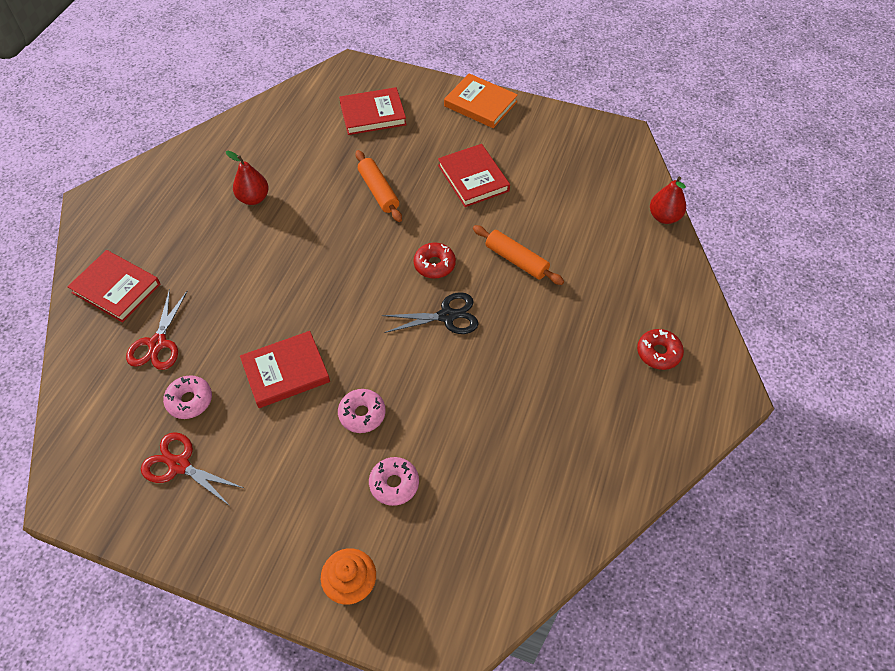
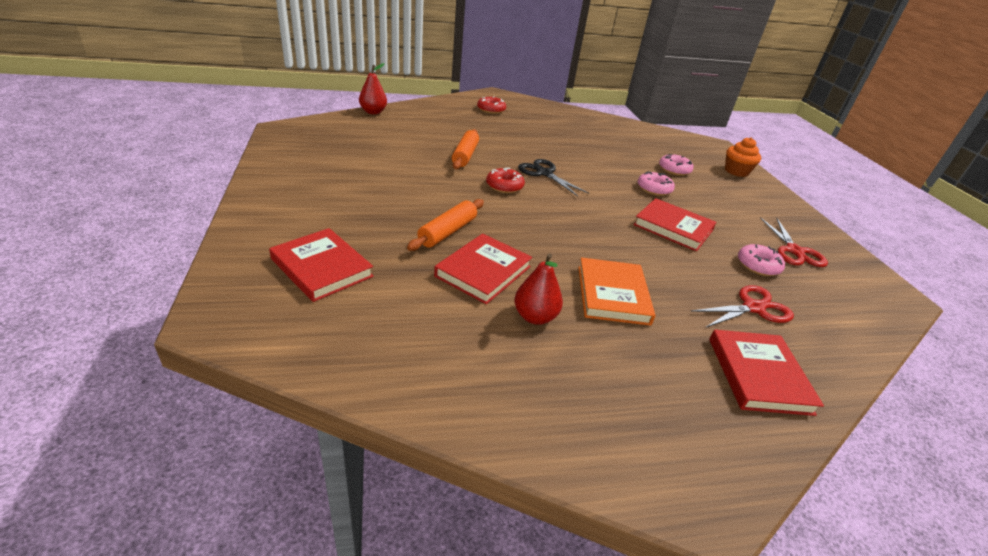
camera: 125 degrees left, 20 degrees down
(473, 178) = (388, 185): red book -> red book (483, 271)
(480, 104) = (266, 199): orange book -> orange book (612, 294)

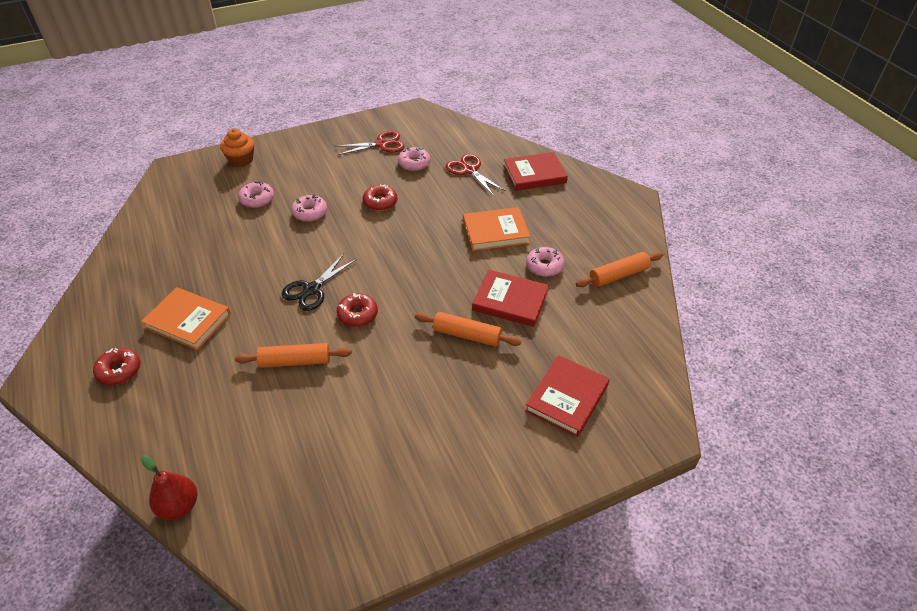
camera: 100 degrees left, 10 degrees up
(491, 388) = (618, 275): none -> orange rolling pin
(527, 130) = (188, 321): none -> orange book
(535, 317) = (544, 266): red pear -> pink donut
(673, 228) = (380, 202): red book -> red donut

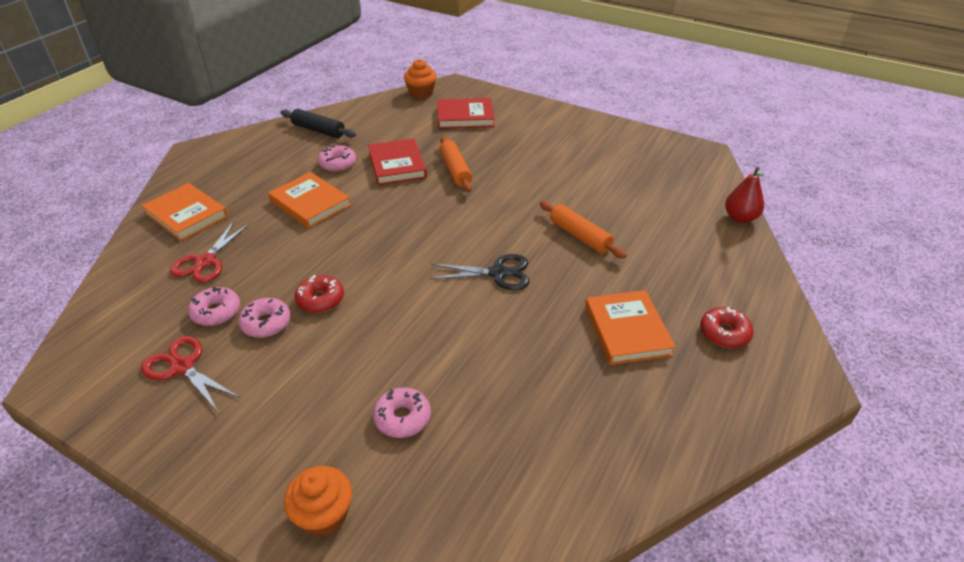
camera: 125 degrees left, 5 degrees down
(310, 213) = (387, 347): pink donut -> pink donut (266, 323)
(357, 314) = (495, 230): red donut -> none
(534, 174) = (186, 215): red book -> orange book
(618, 275) = (318, 130): orange rolling pin -> black rolling pin
(655, 388) = (421, 93): none -> orange cupcake

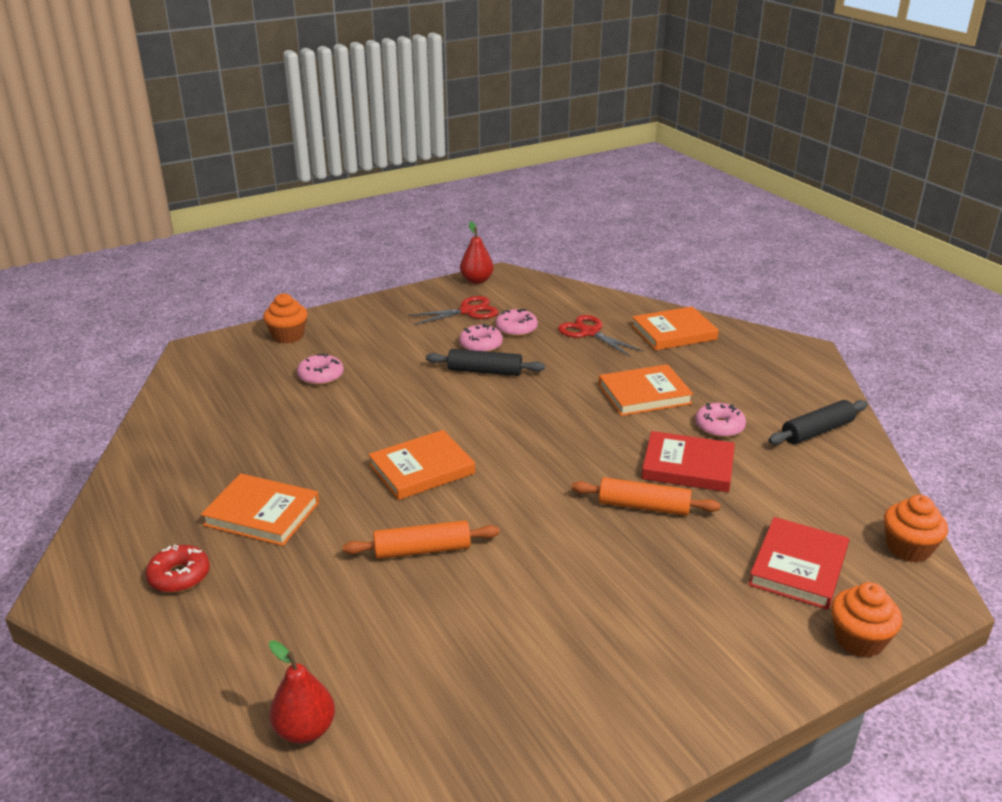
camera: 120 degrees right, 10 degrees down
(81, 397) = (476, 280): none -> red pear
(320, 299) = (484, 371): red donut -> black rolling pin
(498, 273) = (422, 469): black scissors -> orange book
(503, 97) = (859, 640): none -> orange cupcake

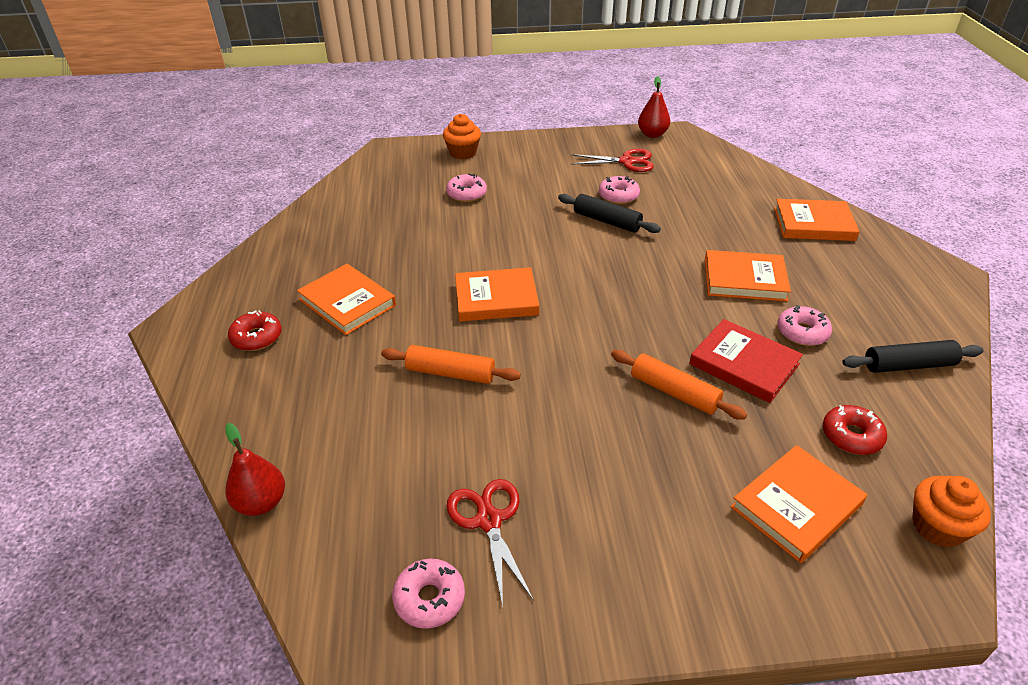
camera: 25 degrees right, 10 degrees up
(516, 329) = (660, 187): pink donut -> pink donut (429, 598)
(589, 332) = (728, 206): red scissors -> red scissors (488, 520)
(798, 567) = (796, 506): red book -> orange book
(807, 499) = (851, 436): none -> red donut
(859, 640) = (815, 609): orange cupcake -> none

